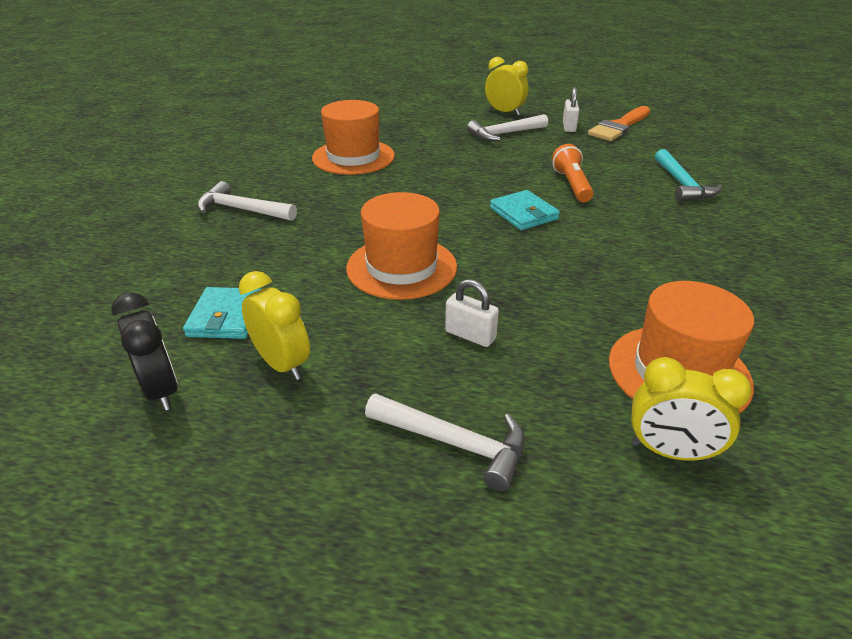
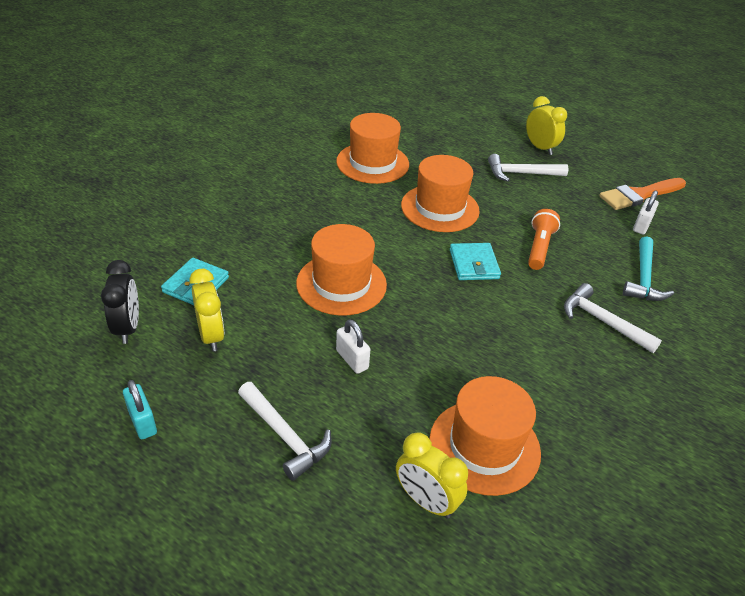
camera: 20 degrees right, 5 degrees up
(242, 210) = (256, 192): white hammer -> white hammer (602, 321)
(252, 497) = (142, 422): none -> turquoise padlock
(451, 177) = (440, 208): none -> orange hat
(569, 127) = (588, 182): white padlock -> white padlock (641, 226)

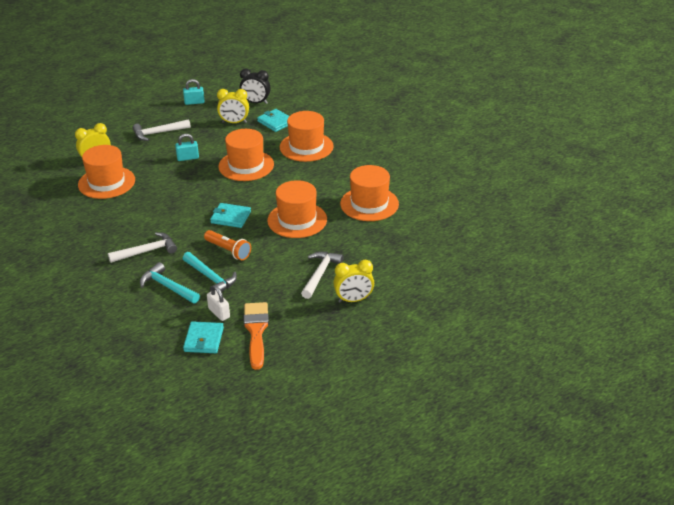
camera: 115 degrees right, 5 degrees down
(262, 236) = (306, 147): none -> orange hat
(352, 359) = (188, 158): white padlock -> turquoise padlock
(596, 248) = (211, 278): none -> turquoise hammer
(686, 225) = (204, 339): none -> turquoise wallet

